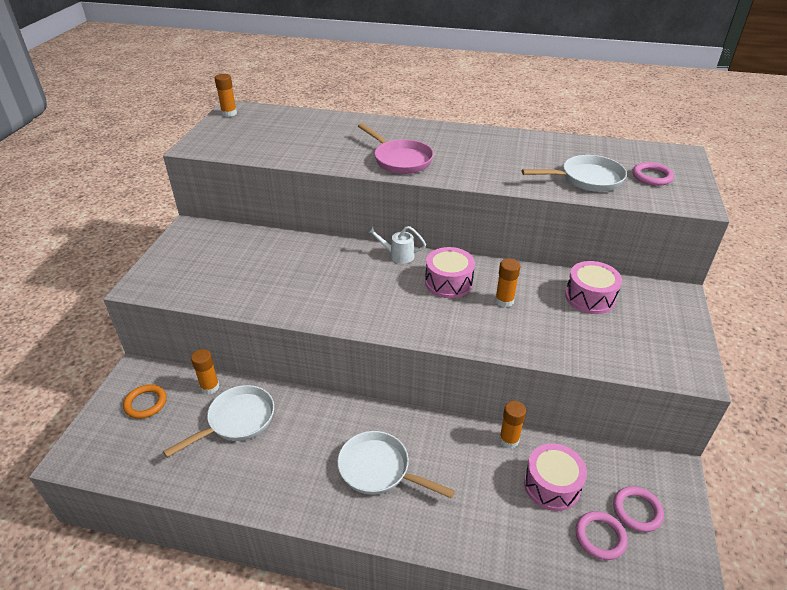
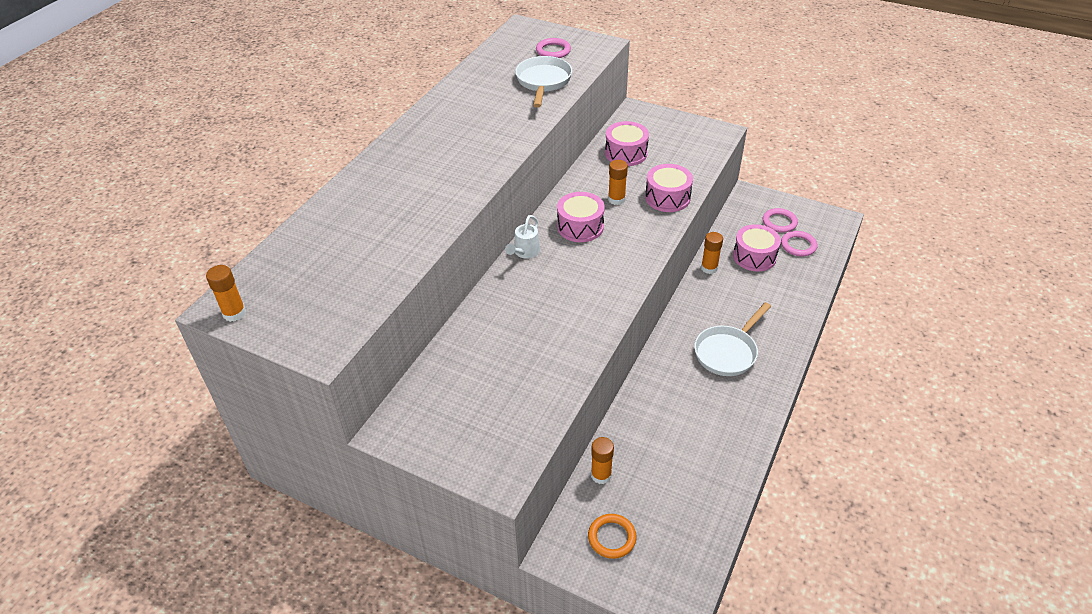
camera: 75 degrees left, 5 degrees up
(237, 421) = (654, 452): white pan -> none
(400, 160) = (453, 180): pink pan -> none
(528, 339) = (667, 197): none -> pink drum

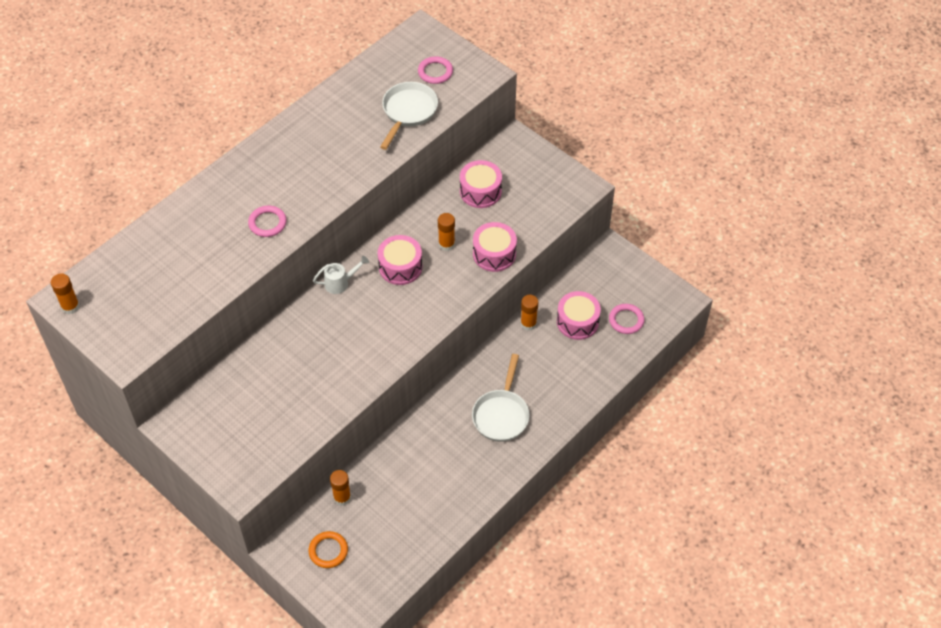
camera: 15 degrees right, 10 degrees up
(525, 252) = (340, 283): white watering can -> white watering can turned 150 degrees counterclockwise
(728, 352) = (501, 414): white pan -> white pan turned 45 degrees counterclockwise
(779, 222) = (622, 289): pink ring -> pink ring (267, 223)

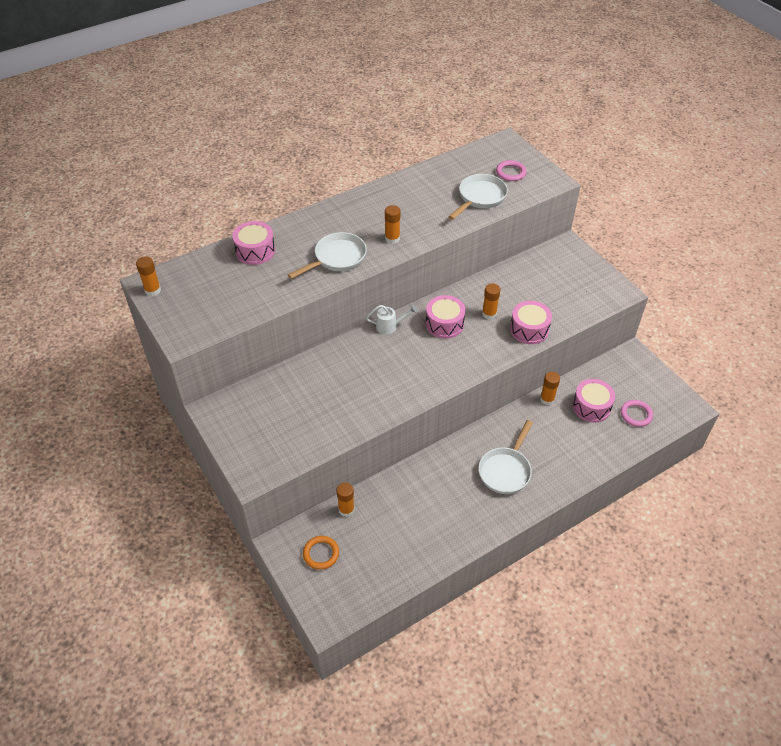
camera: 15 degrees right, 5 degrees down
(267, 223) = (337, 258): pink ring -> white pan
(323, 185) = (392, 239): none -> orange glue stick
(480, 191) = (528, 279): pink drum -> pink drum (255, 251)

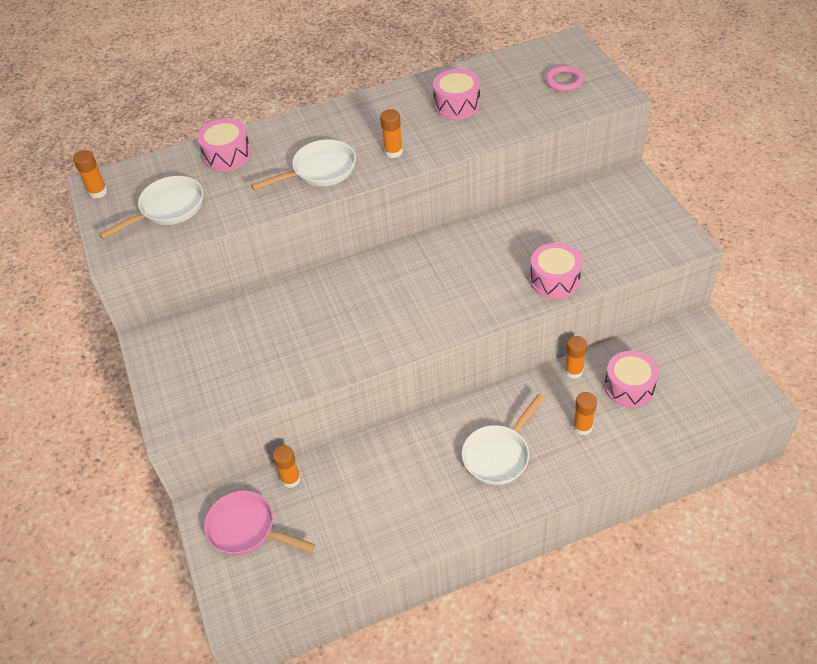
camera: 15 degrees right, 0 degrees up
(321, 554) = (247, 529): orange ring -> pink pan
(390, 326) = (382, 260): white watering can -> none
(444, 324) = (449, 263): pink drum -> pink drum (457, 104)
(480, 197) = (516, 109): white pan -> white pan (168, 209)
(489, 314) = (508, 256): orange glue stick -> orange glue stick (582, 427)
(636, 414) = (686, 403): pink ring -> none

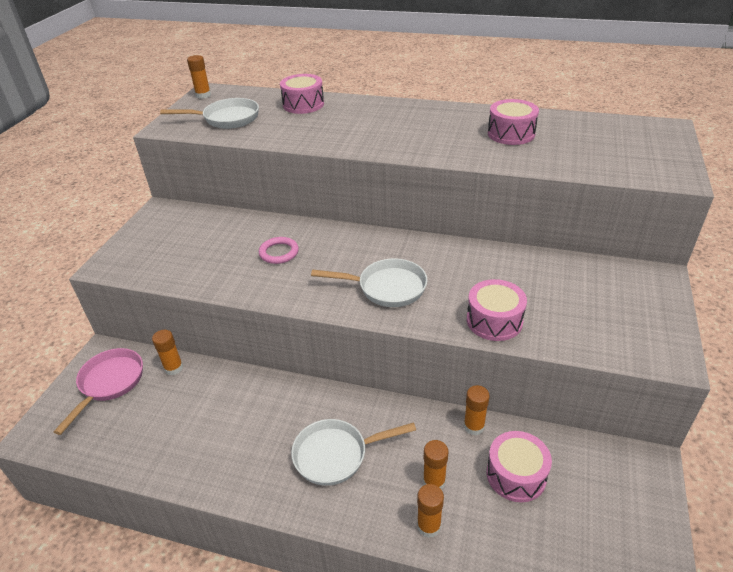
camera: 35 degrees right, 10 degrees down
(247, 529) = (109, 383): pink pan -> pink pan turned 45 degrees clockwise
(320, 171) = (351, 135): white pan -> white pan (387, 288)
(393, 152) = (420, 144): orange glue stick -> orange glue stick (429, 526)
(564, 81) = (632, 151): pink ring -> pink ring (279, 253)

